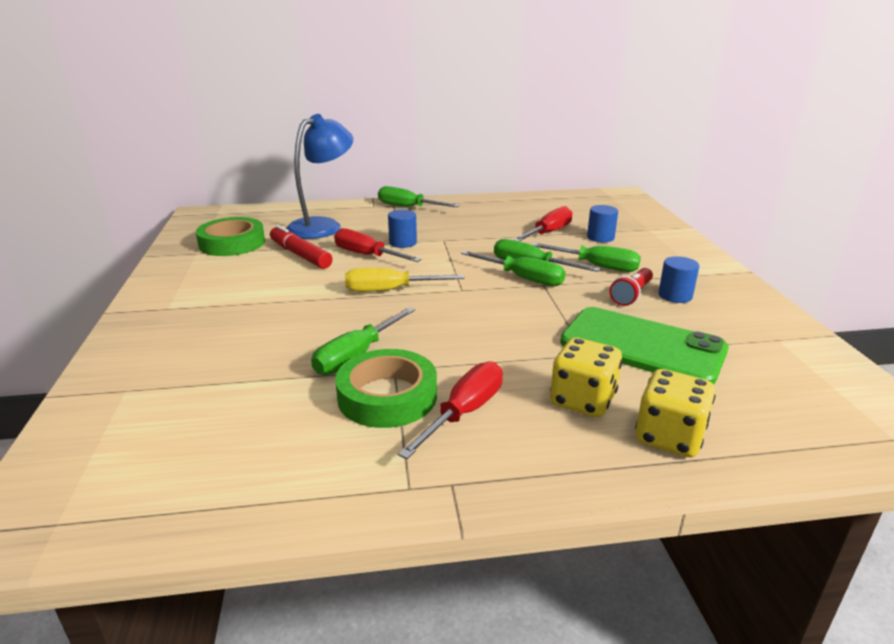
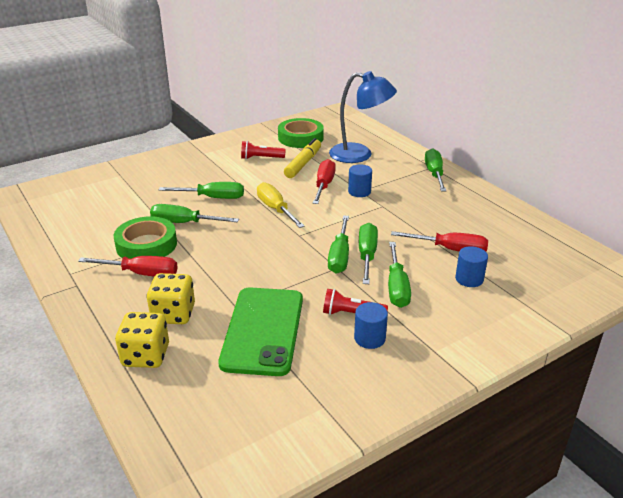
camera: 65 degrees right, 5 degrees up
(247, 274) = (261, 158): none -> red flashlight
(300, 255) = (303, 164): red marker -> yellow marker
(311, 324) = (212, 198): none -> green screwdriver

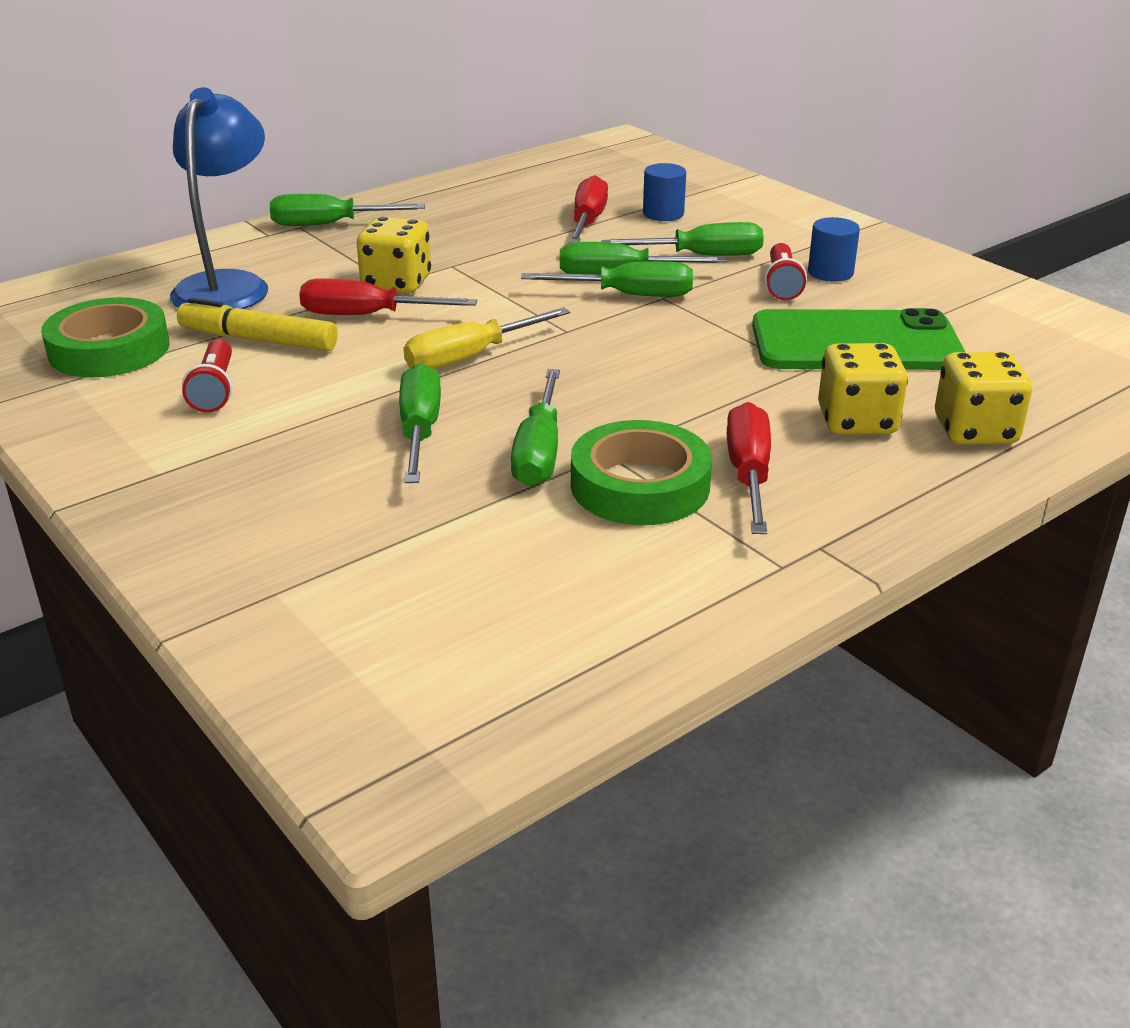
camera: 95 degrees left, 0 degrees up
(359, 192) = (396, 284): blue cylinder -> yellow dice

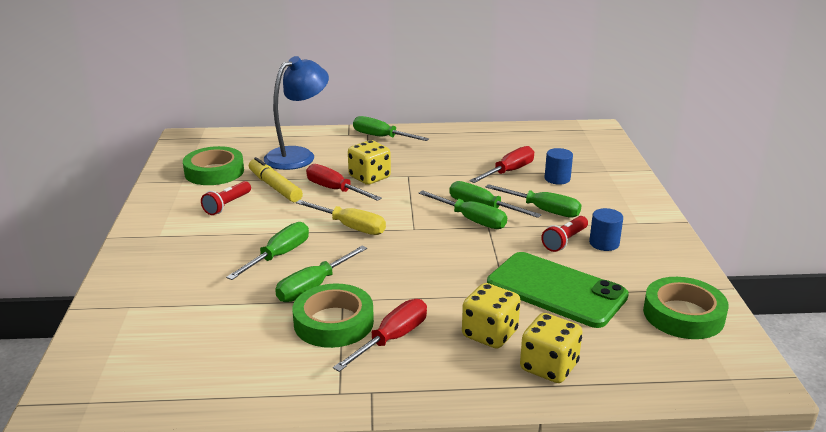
camera: 35 degrees right, 5 degrees down
(470, 357) = (350, 227): yellow screwdriver -> yellow screwdriver turned 150 degrees counterclockwise
(1024, 322) = (683, 315): none -> green tape

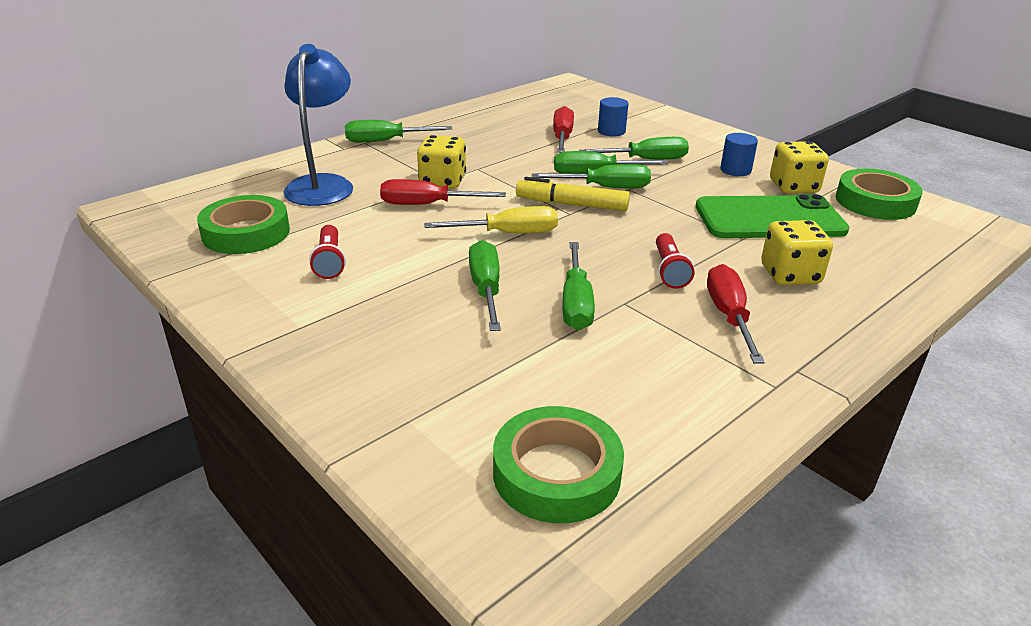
camera: 40 degrees left, 5 degrees up
(275, 187) = (353, 224): yellow marker -> yellow marker (572, 204)
(333, 322) = (655, 327): green tape -> green tape (556, 473)
(549, 367) = (872, 280): yellow dice -> yellow dice (793, 187)
(564, 241) = (706, 178): red flashlight -> red flashlight (669, 271)

